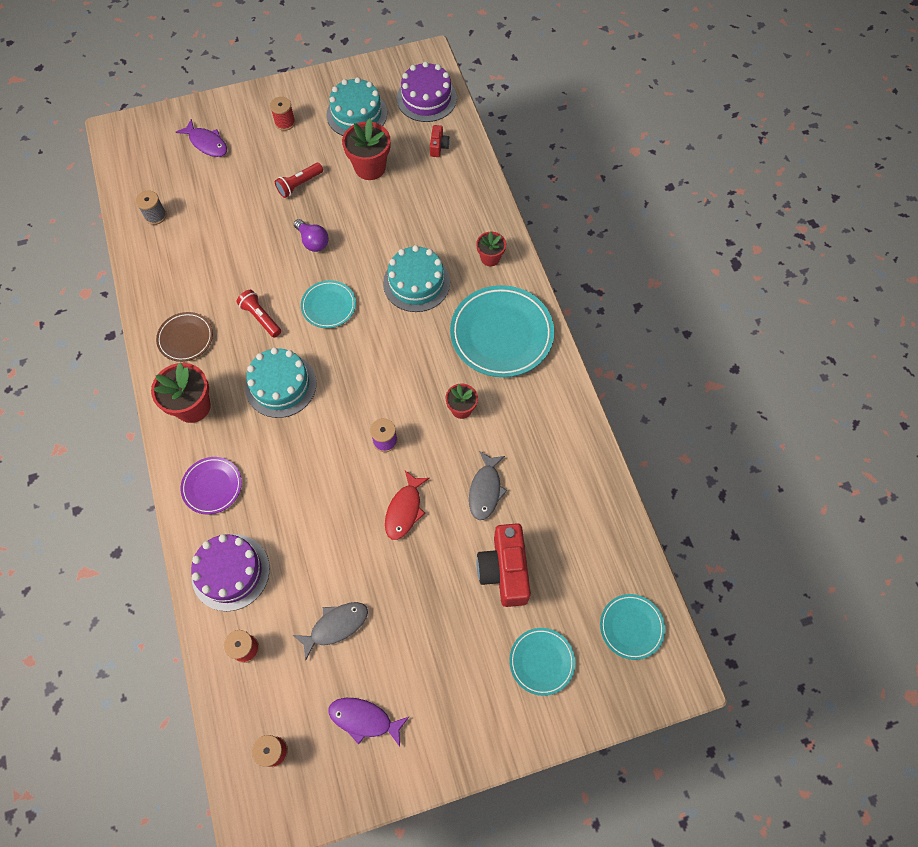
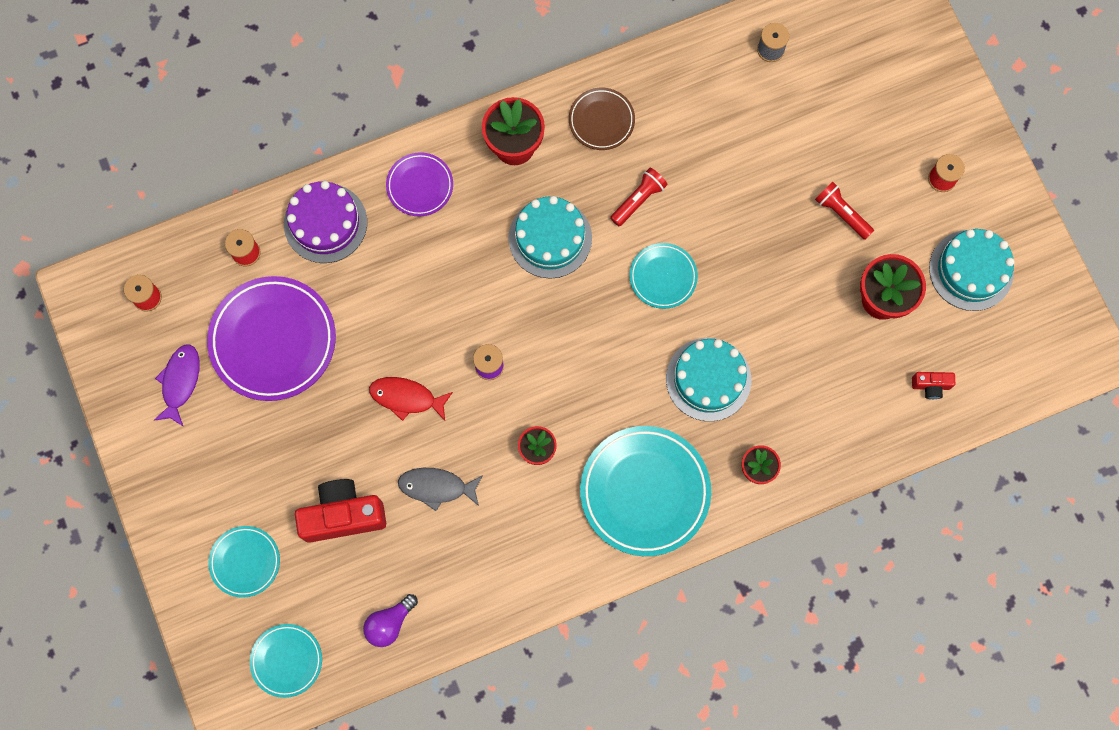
camera: 85 degrees right, 10 degrees up
(207, 143) = (892, 87): purple fish -> none
(313, 241) = (755, 244): purple light bulb -> purple light bulb (389, 623)
(335, 626) = (273, 340): grey fish -> purple plate
(426, 98) = (1014, 361): purple cake -> none

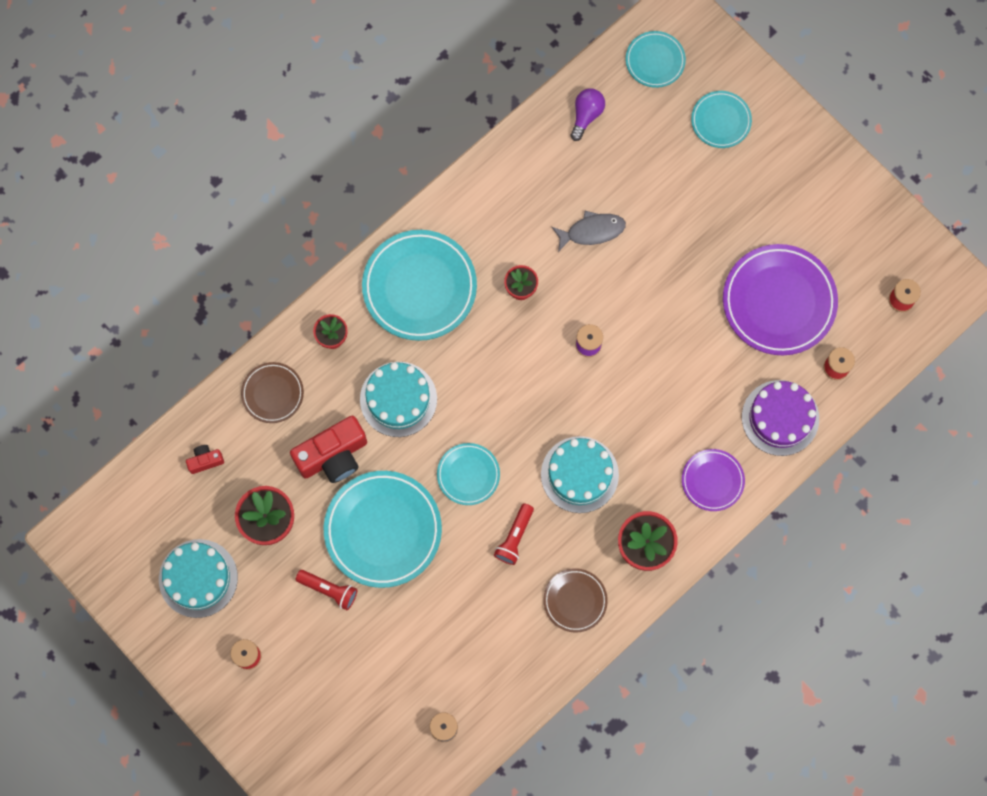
camera: 160 degrees right, 0 degrees up
(180, 382) = (839, 240): purple fish -> none
(343, 515) = (658, 183): red camera -> red camera (333, 456)
(406, 398) = (646, 294): red fish -> none
(768, 252) = (383, 530): none -> turquoise plate
(839, 432) = (272, 393): none -> brown plate

